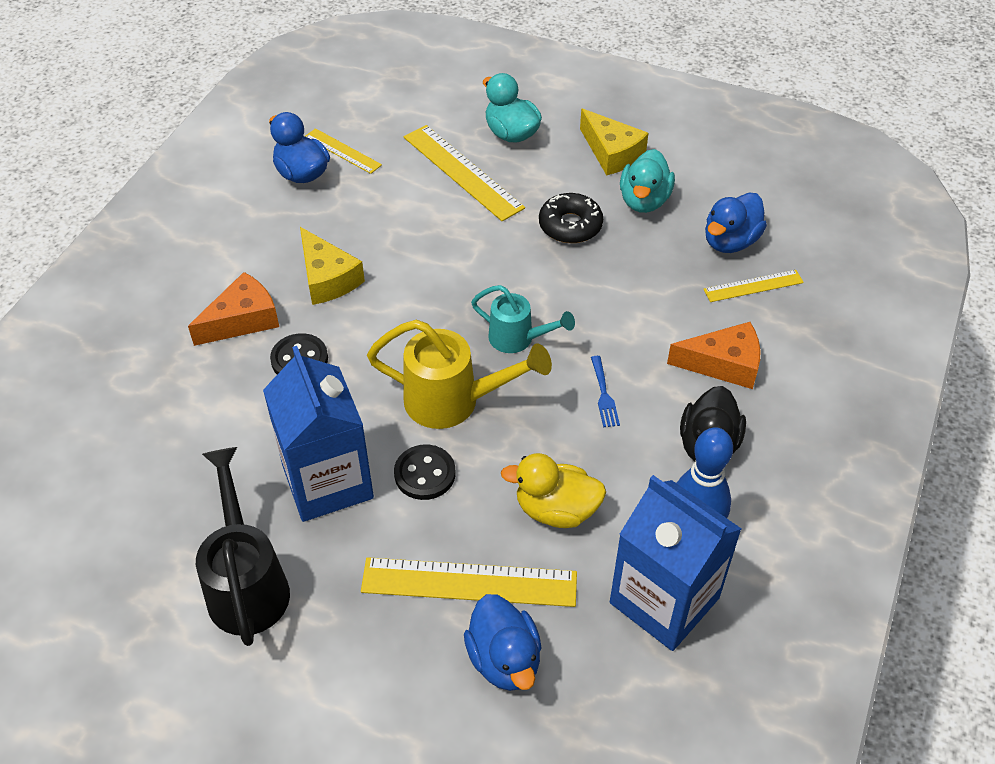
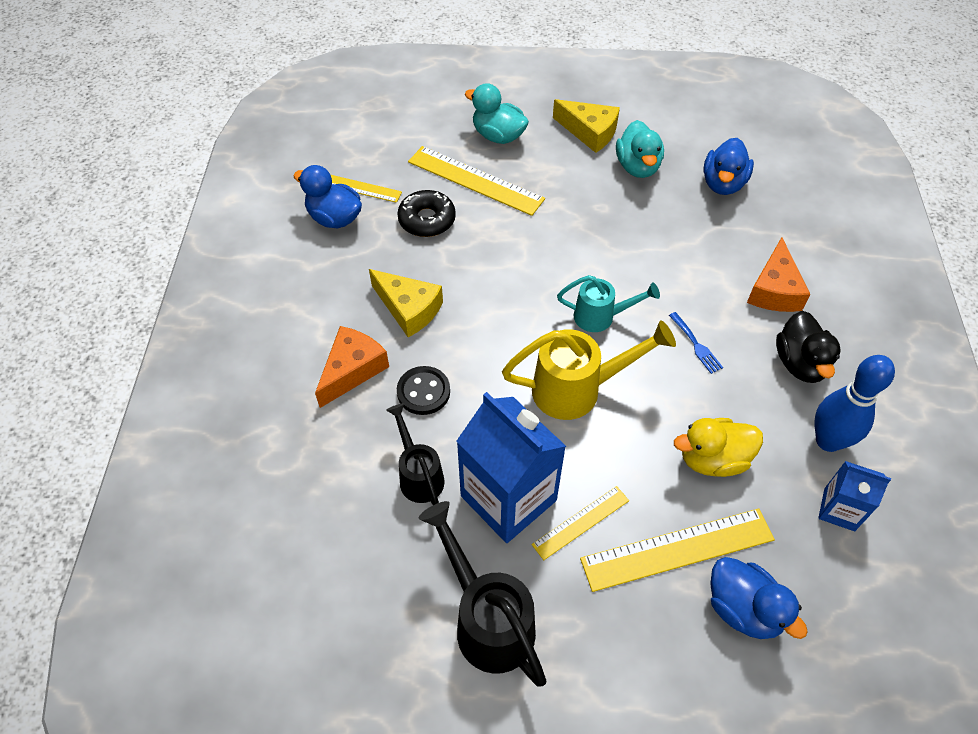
camera: 20 degrees left, 5 degrees up
(253, 433) = (418, 474): none -> black watering can
(425, 474) = (588, 463): black button -> none
(570, 225) = (590, 204): black donut -> black donut (427, 220)
(664, 600) = (839, 509): blue carton -> blue carton, size x0.52
(723, 364) = (774, 290): orange cheese -> orange cheese turned 120 degrees clockwise
(753, 286) = (760, 216): yellow ruler -> yellow ruler (580, 522)

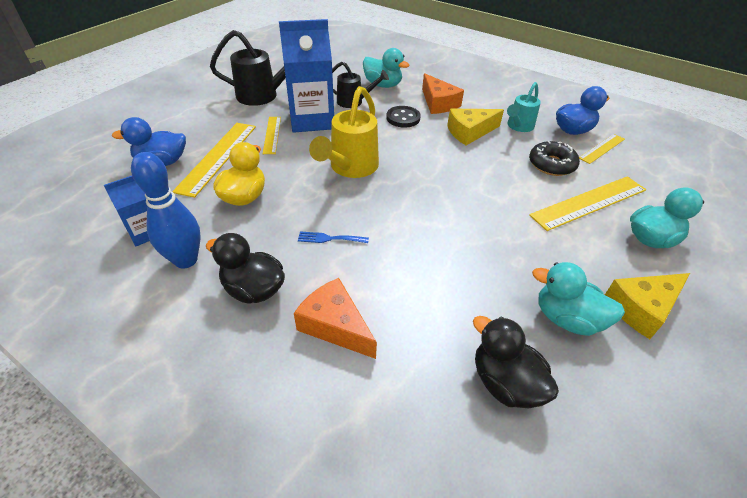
camera: 120 degrees right, 10 degrees down
(338, 466) = (383, 85): none -> turquoise duck
(601, 317) = (398, 204): turquoise watering can -> turquoise watering can (518, 127)
(723, 184) = (505, 382): blue duck -> black duck

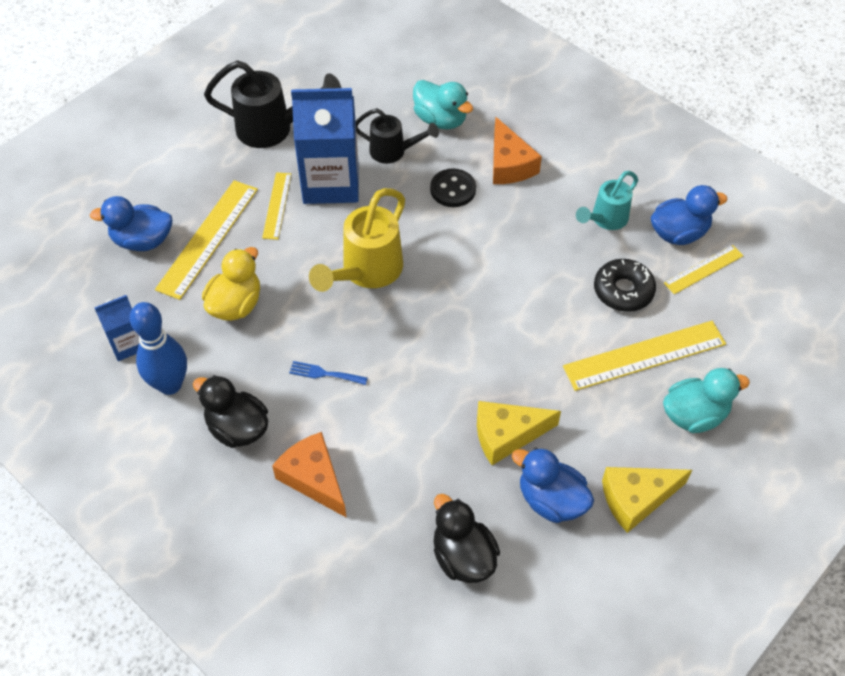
camera: 10 degrees right, 10 degrees up
(469, 132) = (535, 224): yellow cheese -> yellow cheese (507, 435)
(567, 318) = (551, 500): turquoise duck -> blue duck

